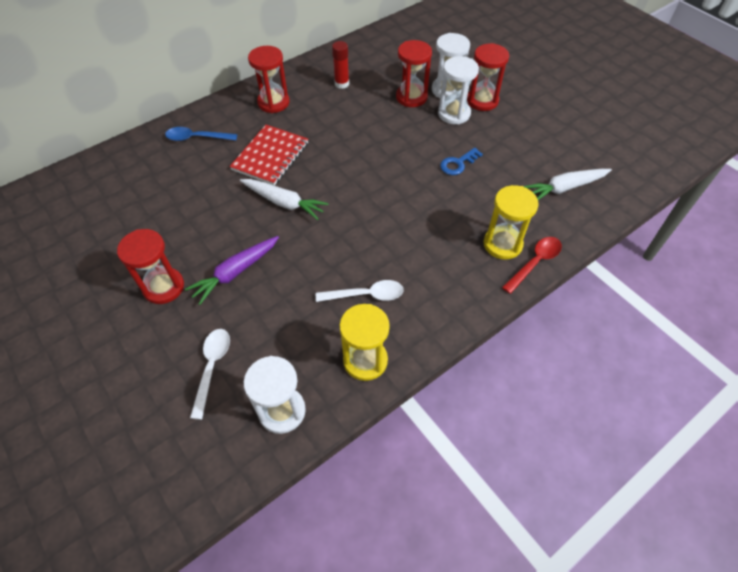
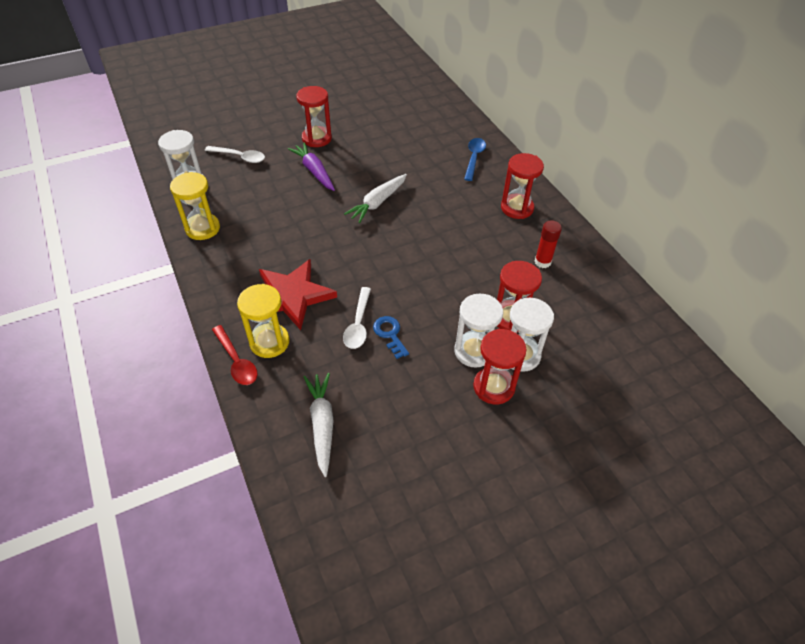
camera: 100 degrees right, 5 degrees down
(270, 156) = (438, 199): red notebook -> none
(366, 295) = (259, 238): white spoon -> white spoon (358, 324)
(440, 242) = (292, 296): none -> red star

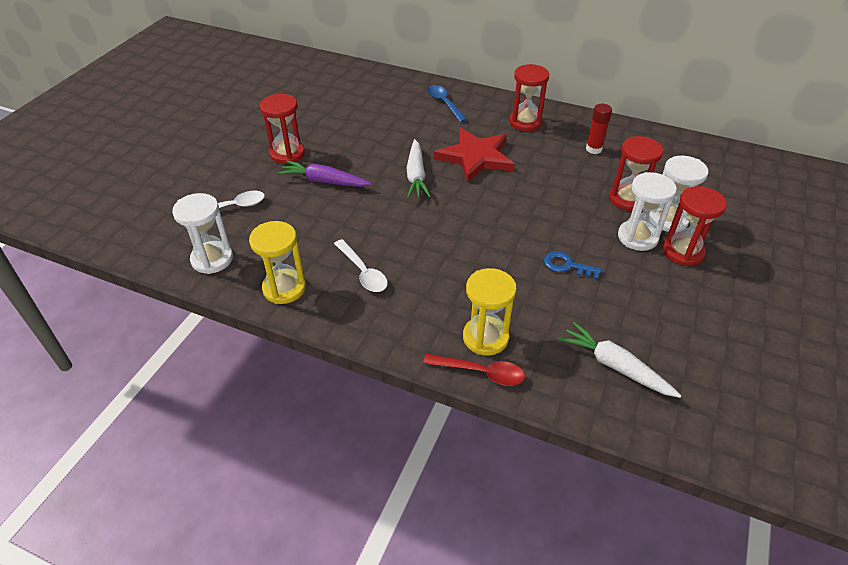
camera: 40 degrees left, 5 degrees down
(292, 296) = (451, 289): red star -> red star (476, 157)
(358, 324) = (534, 274): white spoon -> white spoon (363, 272)

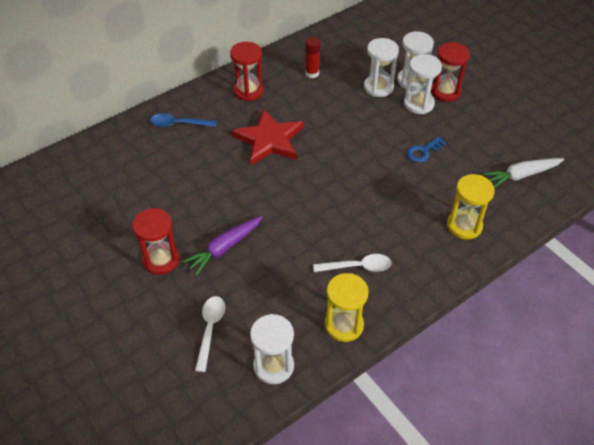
camera: 60 degrees left, 5 degrees up
(416, 176) = (264, 185): white carrot -> none
(480, 372) = (493, 242): red spoon -> none
(627, 199) = (378, 87): red hourglass -> white hourglass

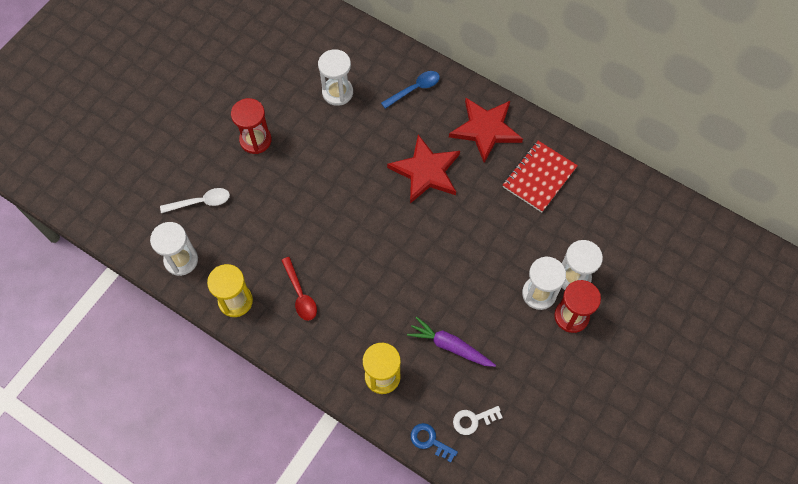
camera: 70 degrees right, 15 degrees up
(179, 124) = (414, 89): blue spoon -> blue spoon turned 75 degrees clockwise
(224, 248) = (284, 182): purple carrot -> purple carrot (450, 346)
(248, 91) = (485, 129): red hourglass -> red star
(312, 73) = (539, 177): red glue stick -> red notebook
(357, 267) = (300, 294): white spoon -> red spoon
(378, 87) = (547, 247): white hourglass -> white hourglass (337, 92)
(423, 151) = (468, 315): blue key -> blue key (430, 441)
(521, 175) = (473, 420): white carrot -> white key

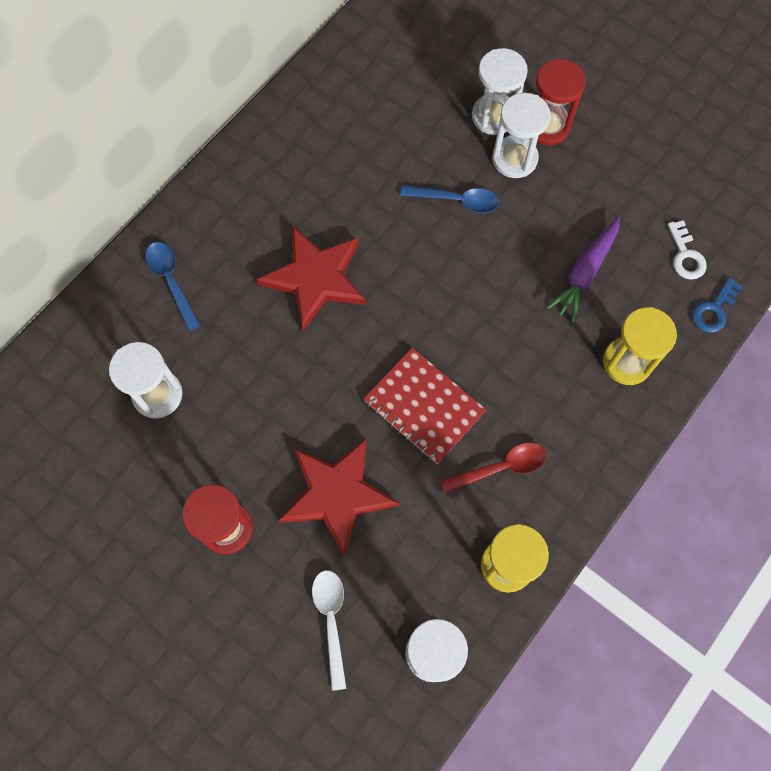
camera: 85 degrees left, 5 degrees up
(485, 129) = (256, 193): red star -> red star (336, 494)
(497, 255) = (456, 200): none -> blue spoon
(539, 177) = (342, 136): red notebook -> red notebook (424, 407)

